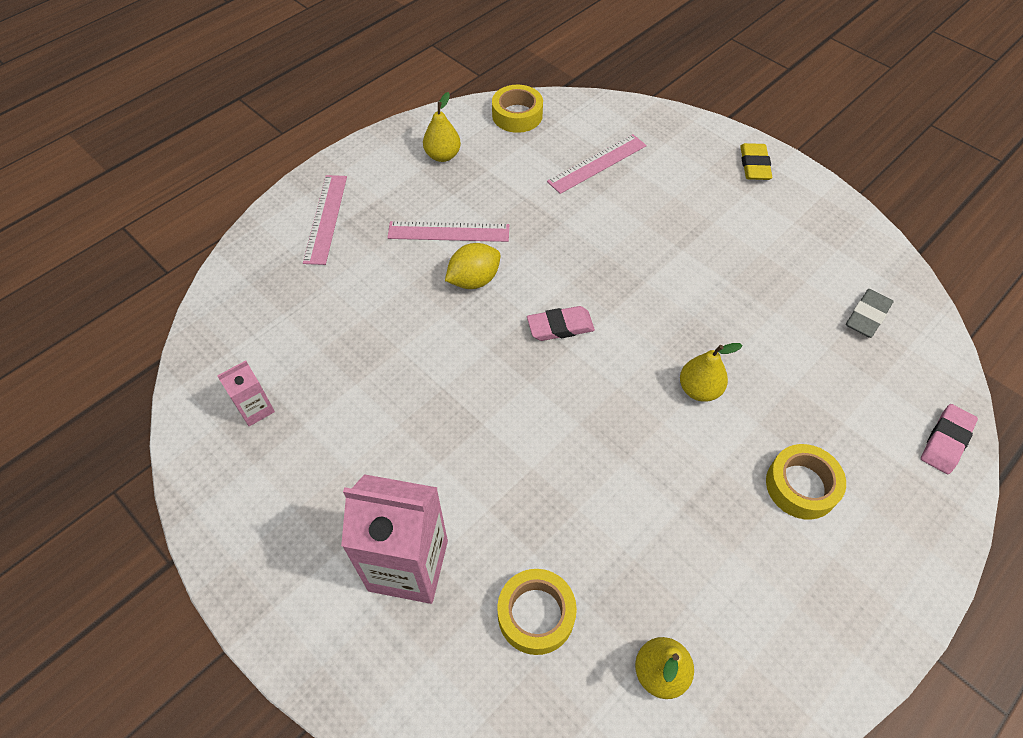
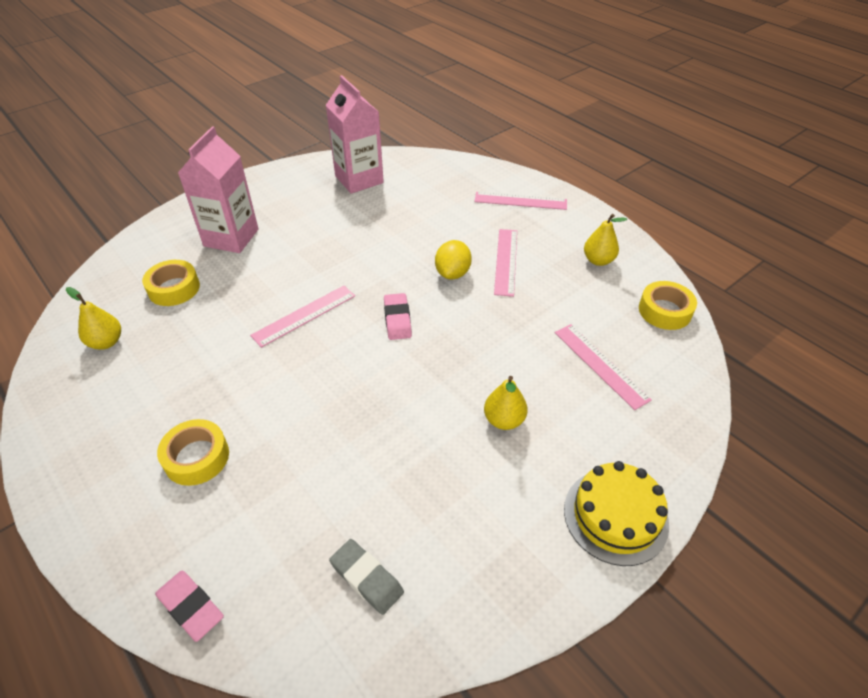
camera: 95 degrees right, 10 degrees down
(255, 409) = (359, 179): pink carton -> pink carton, size x2.05
(474, 280) = (452, 273): yellow lemon -> yellow lemon turned 45 degrees clockwise
(568, 425) = (304, 315): none -> pink ruler
(699, 389) = (313, 402): yellow pear -> yellow pear (504, 420)
(754, 165) = (615, 516): yellow eraser -> yellow cake

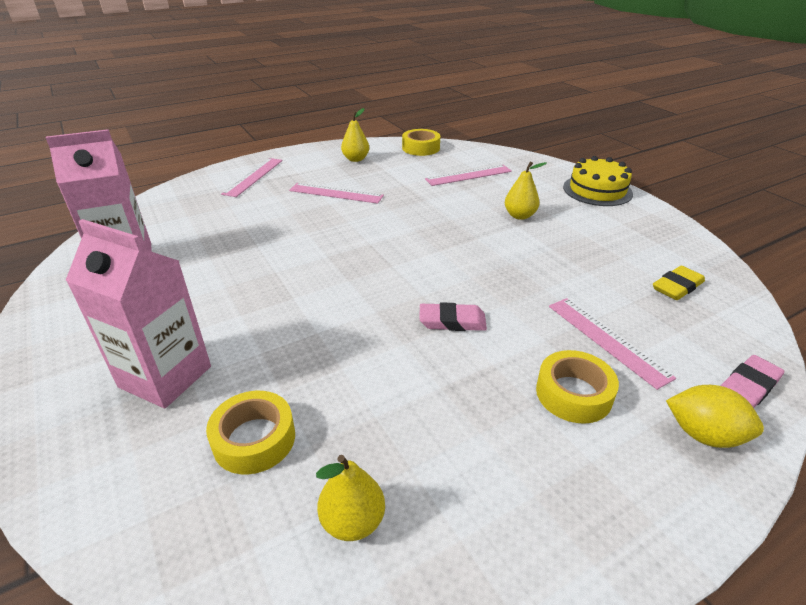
camera: 80 degrees left, 10 degrees down
(304, 315) = (365, 310): pink ruler -> pink ruler (607, 340)
(367, 578) = (677, 287): grey eraser -> yellow eraser
(397, 319) = (392, 252): pink eraser -> pink eraser (452, 321)
(452, 273) = (339, 218): yellow lemon -> yellow lemon (704, 435)

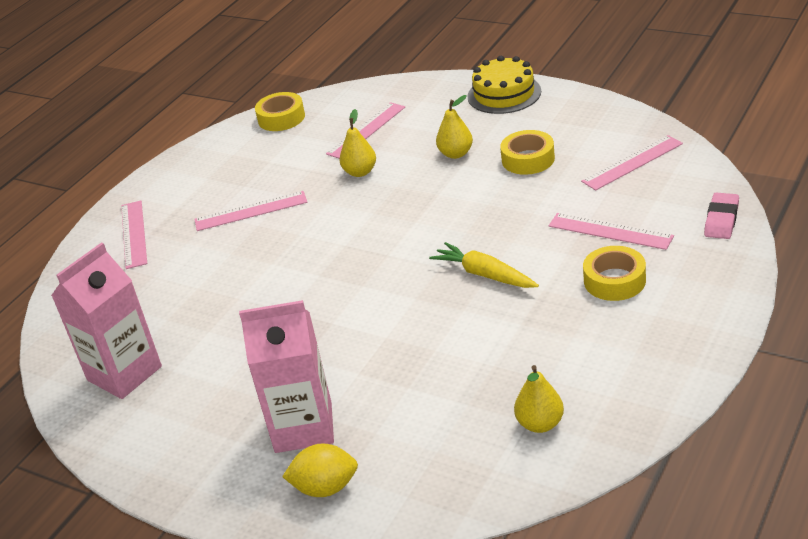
camera: 25 degrees left, 0 degrees up
(254, 439) = (424, 422): yellow tape -> yellow tape (528, 159)
(355, 159) = (224, 163): yellow pear -> yellow pear (360, 172)
(452, 321) = (484, 275): pink eraser -> yellow carrot
(677, 287) = (632, 162): yellow eraser -> pink ruler
(704, 435) = (711, 263): yellow lemon -> yellow lemon (325, 487)

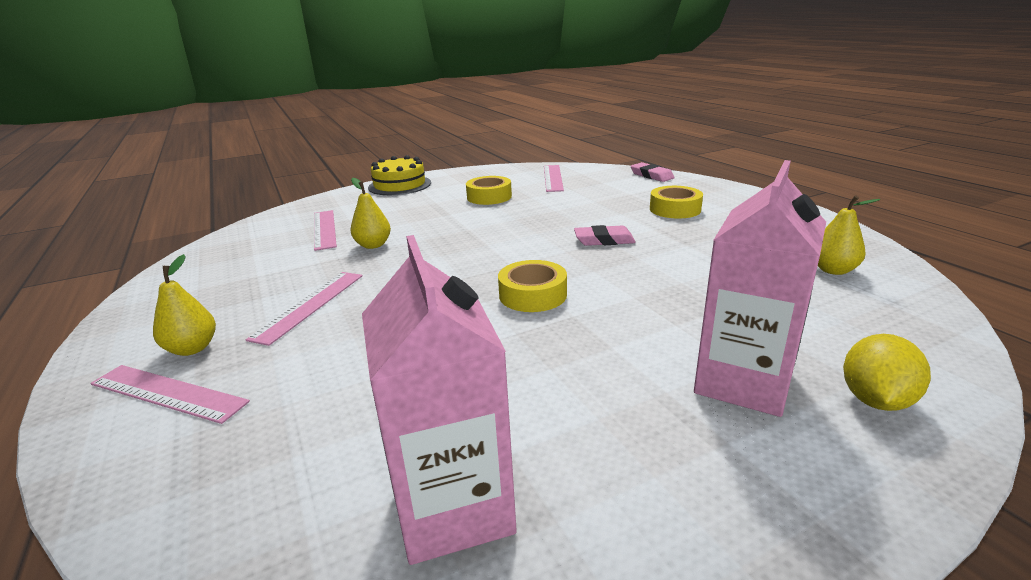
camera: 60 degrees left, 10 degrees down
(281, 118) = (212, 253): yellow tape -> yellow tape (533, 295)
(456, 154) = (432, 212): yellow pear -> yellow pear (192, 349)
(484, 275) = (604, 240): yellow carrot -> pink eraser
(610, 231) = (616, 198): pink ruler -> none

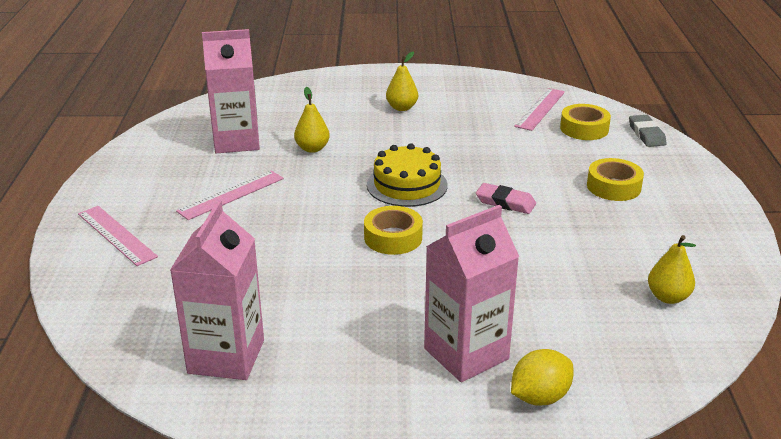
camera: 25 degrees right, 5 degrees up
(192, 349) = (142, 207): yellow pear -> yellow pear (402, 108)
(281, 258) = (236, 141): none -> pink carton
(324, 229) = (286, 118): pink ruler -> none
(399, 185) = (386, 78): yellow cake -> yellow cake (407, 185)
(489, 197) = (454, 118): yellow tape -> yellow tape (584, 129)
(651, 175) = (646, 134): pink eraser -> grey eraser

